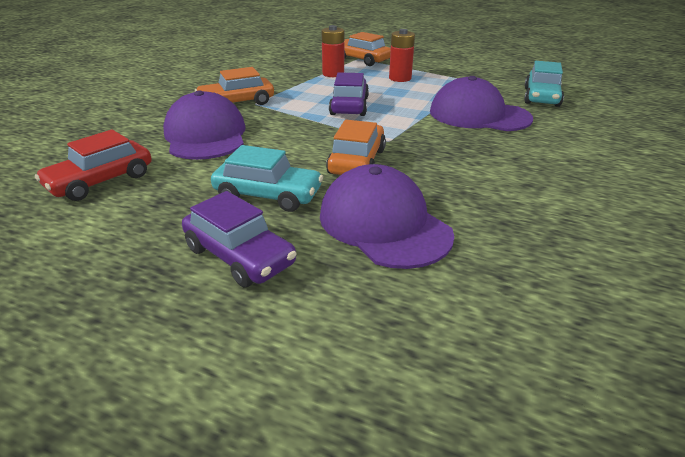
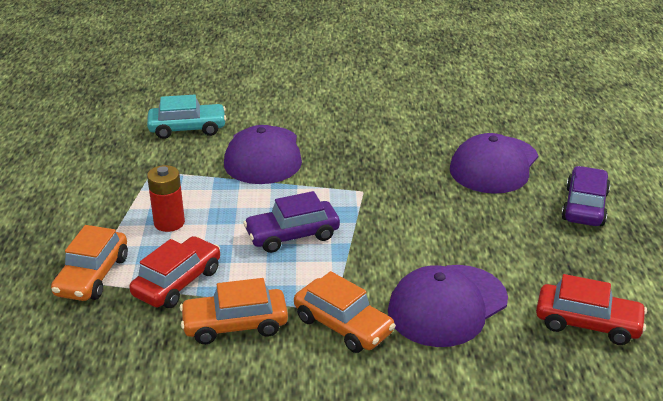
camera: 115 degrees left, 0 degrees up
(268, 195) = (510, 222): turquoise car -> none
(333, 74) = (177, 282): red battery -> red car
(357, 161) = (418, 197): orange car -> orange car (235, 325)

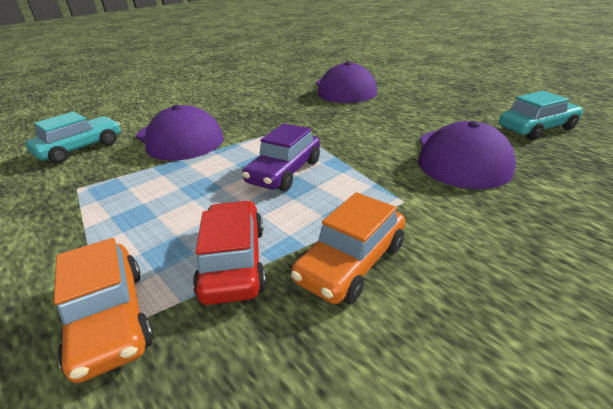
camera: 40 degrees left, 0 degrees up
(169, 223) = (151, 217): red battery -> none
(343, 325) = (430, 206): orange car -> none
(584, 206) = (421, 88): purple car -> none
(587, 323) = (536, 128): red car -> turquoise car

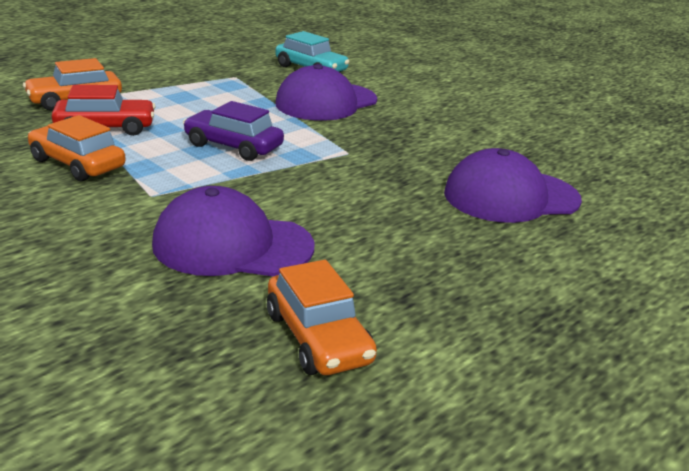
camera: 85 degrees right, 5 degrees down
(536, 128) = (318, 338): turquoise car -> orange car

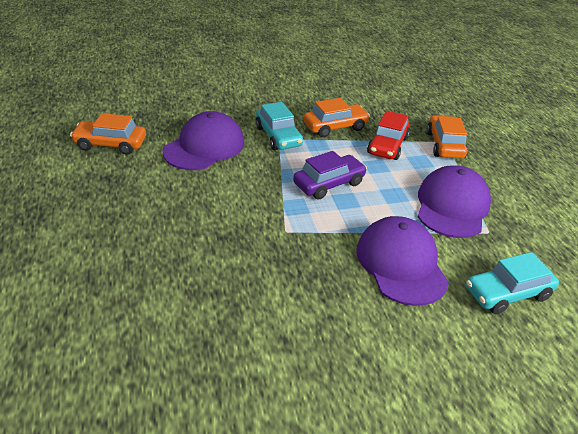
camera: 120 degrees right, 10 degrees up
(144, 197) = (278, 136): none -> turquoise car
(511, 197) = (152, 280): purple cap -> purple cap (452, 206)

